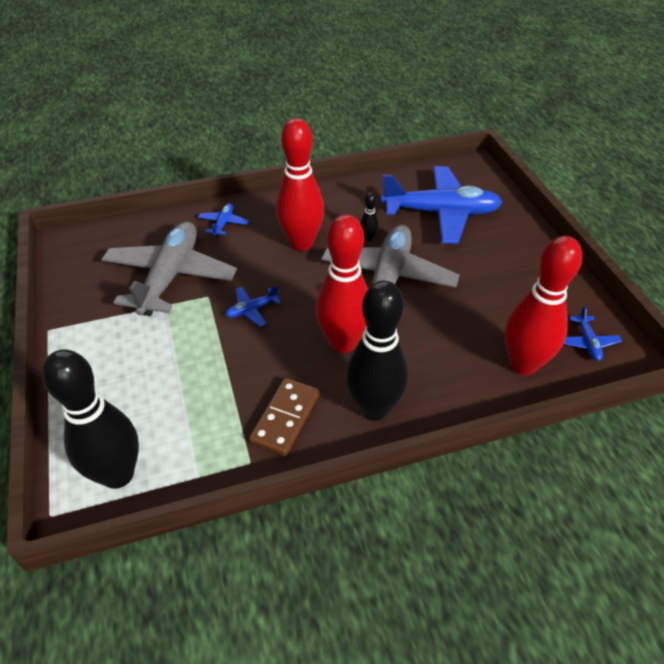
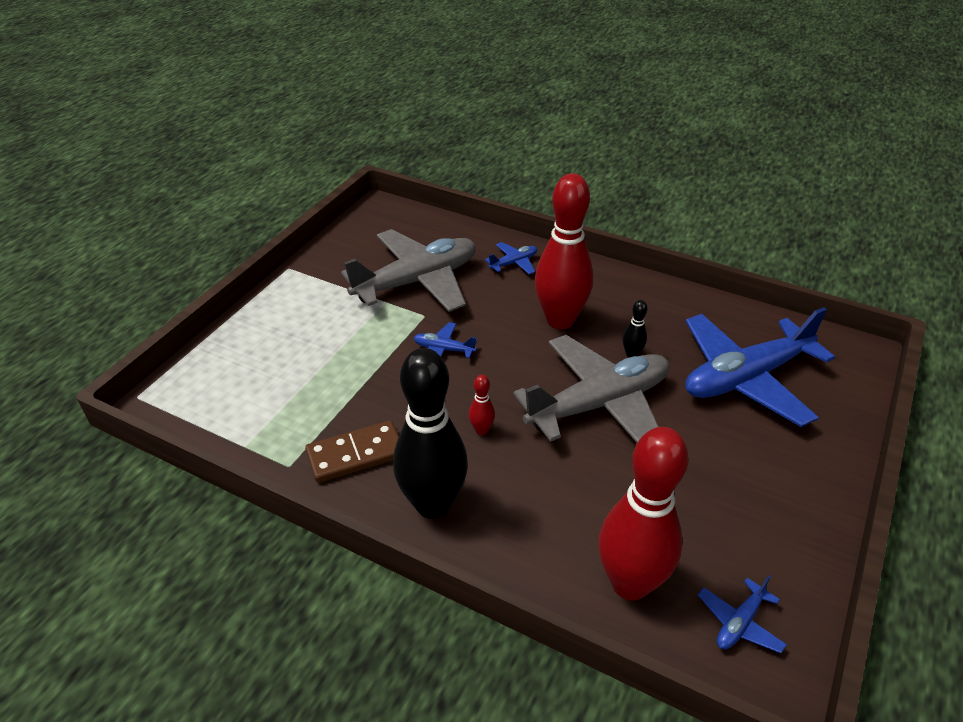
camera: 45 degrees right, 5 degrees down
(118, 474) = (203, 402): black bowling pin -> none
(343, 343) = (481, 430): red bowling pin -> red bowling pin, size x0.40
(440, 213) = (746, 378): blue plane -> blue plane turned 105 degrees clockwise

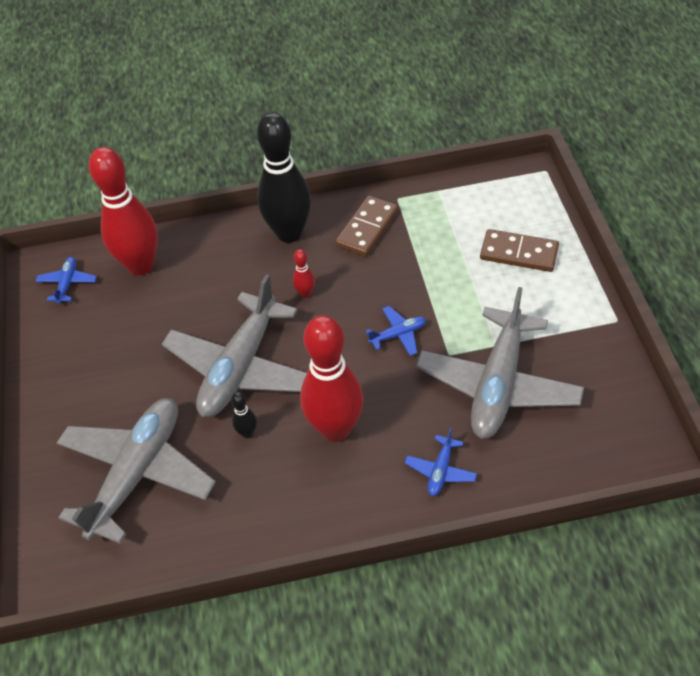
camera: 145 degrees right, 10 degrees up
(273, 347) = (519, 253): none -> brown domino
(746, 378) = (137, 473): blue plane -> grey plane

